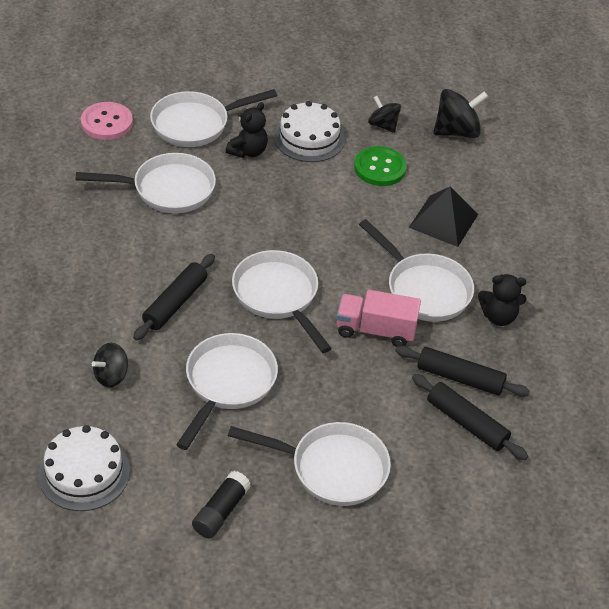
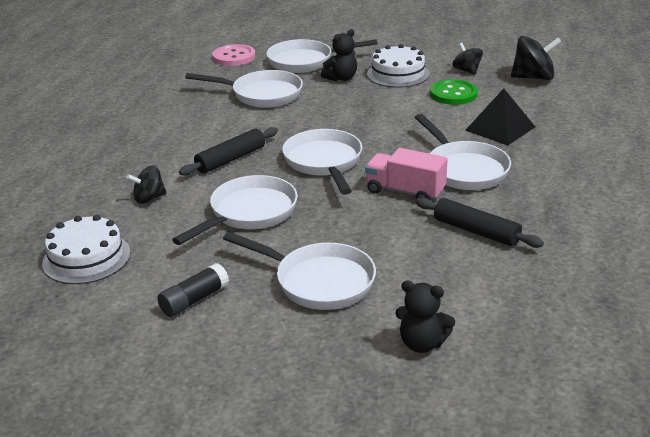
camera: 20 degrees right, 15 degrees down
(467, 423) = (471, 264): black rolling pin -> none
(498, 316) = (532, 193): black teddy bear -> black teddy bear (422, 343)

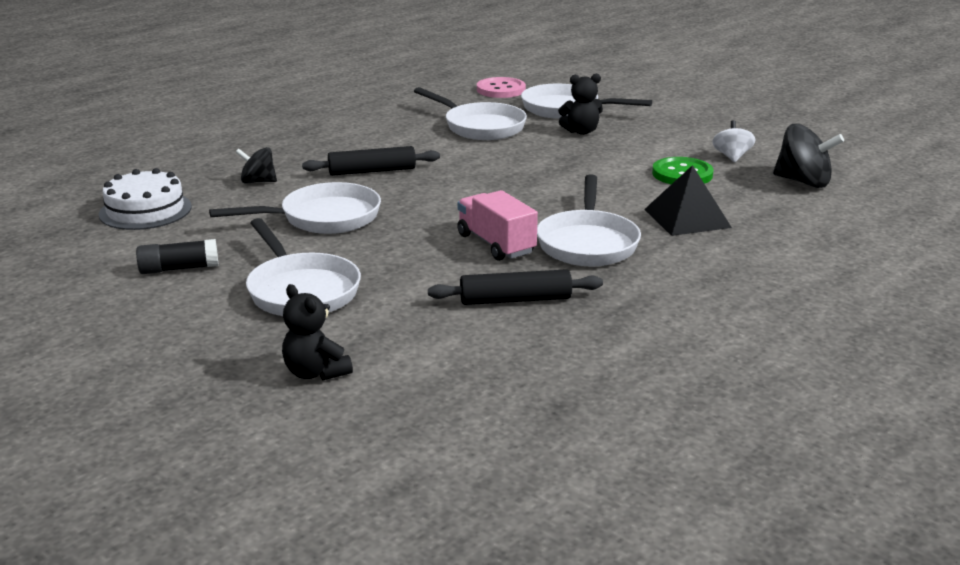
camera: 30 degrees right, 5 degrees down
(324, 163) = (453, 198): white pan -> none
(398, 74) = (647, 142): white cake -> none
(467, 70) = (732, 157): black spinning top -> white spinning top
(476, 231) = (515, 300): black rolling pin -> black rolling pin turned 75 degrees counterclockwise

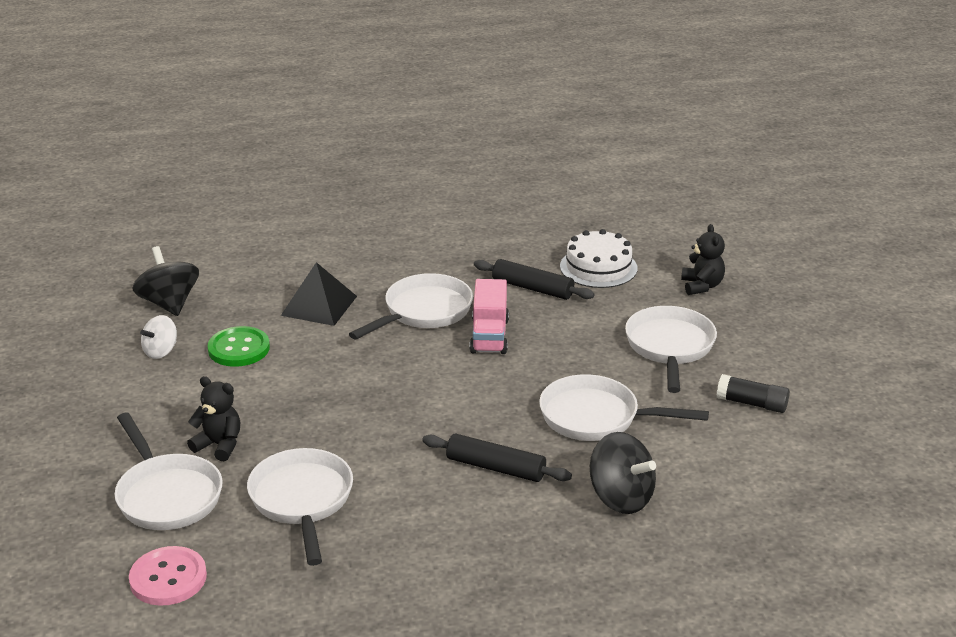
camera: 145 degrees left, 5 degrees up
(145, 210) = (755, 495): white cake -> white cake (598, 267)
(258, 182) = (620, 498): black spinning top -> black spinning top, size x1.60

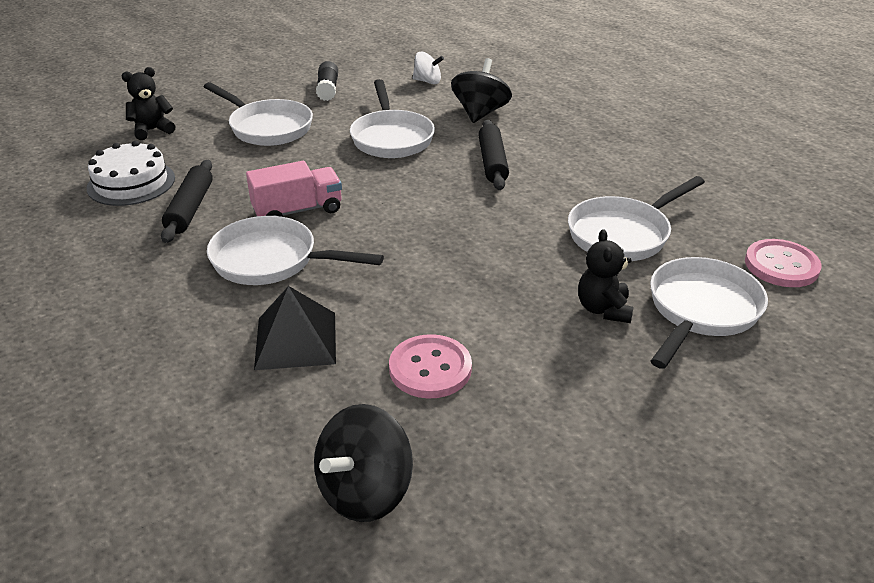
camera: 115 degrees left, 5 degrees up
(161, 351) = (484, 438): white spinning top -> white spinning top (427, 81)
(239, 349) = (430, 368): green button -> pink button
(670, 347) = (267, 127): white pan -> white pan turned 120 degrees counterclockwise

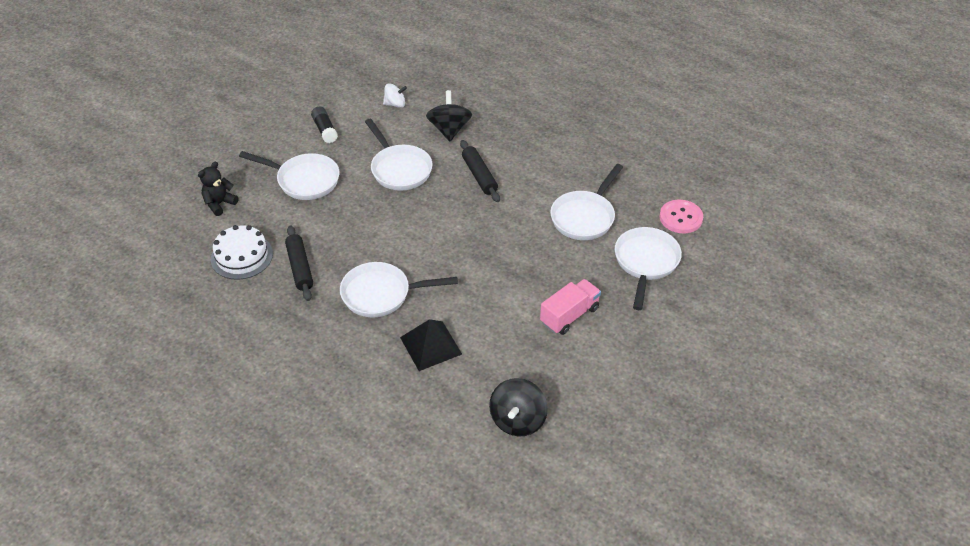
camera: 20 degrees left, 10 degrees up
(297, 211) = (373, 250): pink truck -> pink truck (569, 315)
(430, 368) = (515, 342): pink button -> none
(603, 309) = (593, 276): black teddy bear -> none

